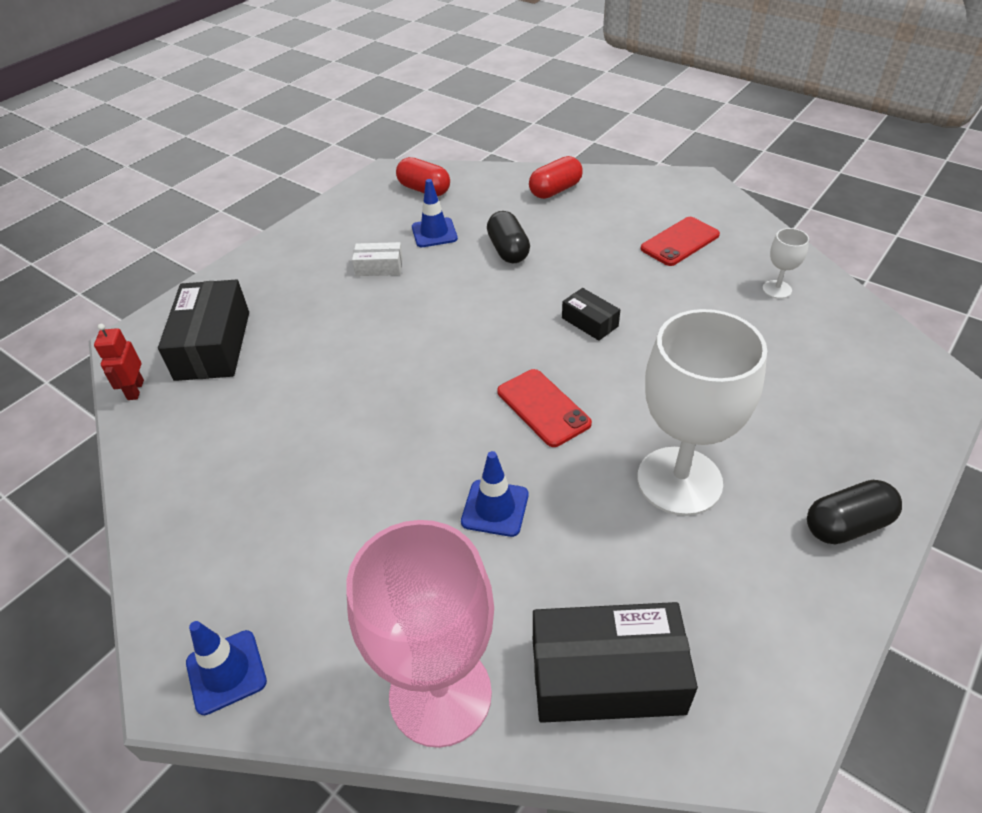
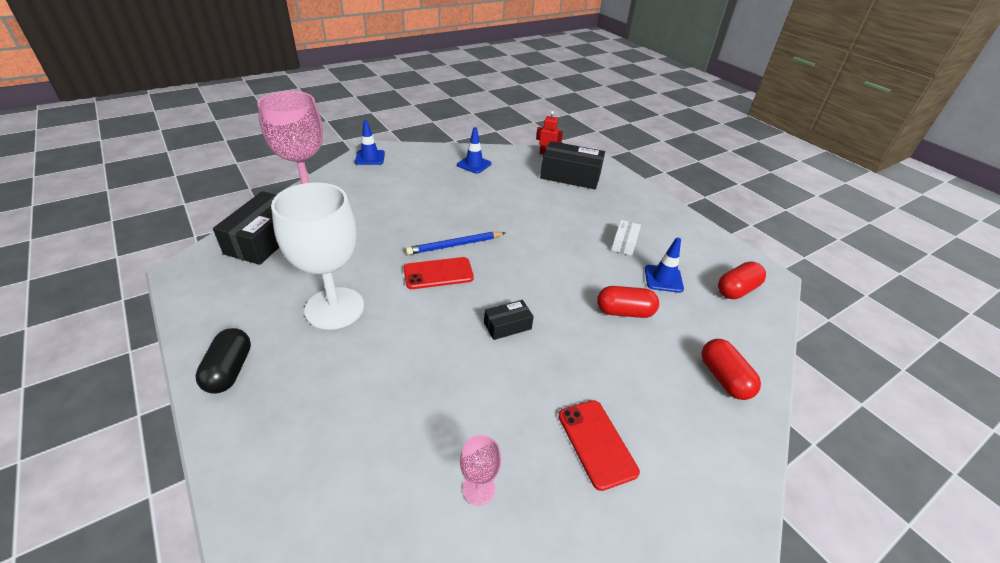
camera: 105 degrees right, 5 degrees down
(472, 413) = (455, 245): none -> blue pencil
(495, 508) = (382, 235): blue traffic cone -> blue traffic cone (474, 164)
(508, 250) = (624, 312): black capsule -> red capsule
(777, 289) = (478, 489): white goblet -> pink goblet

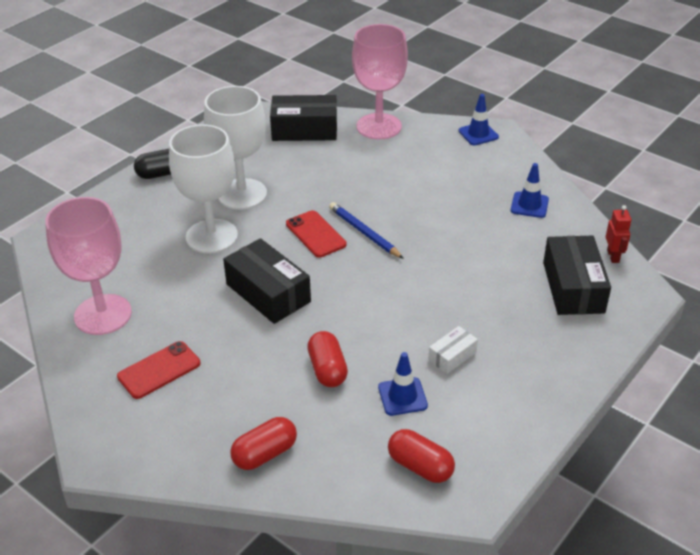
camera: 75 degrees right, 0 degrees up
(391, 349) = (211, 236): none -> white goblet
(478, 489) = (103, 314): pink goblet -> pink goblet, size x2.36
(507, 326) = (268, 293): black box -> black box, size x1.95
(624, 243) = (452, 356): white box -> white box turned 45 degrees counterclockwise

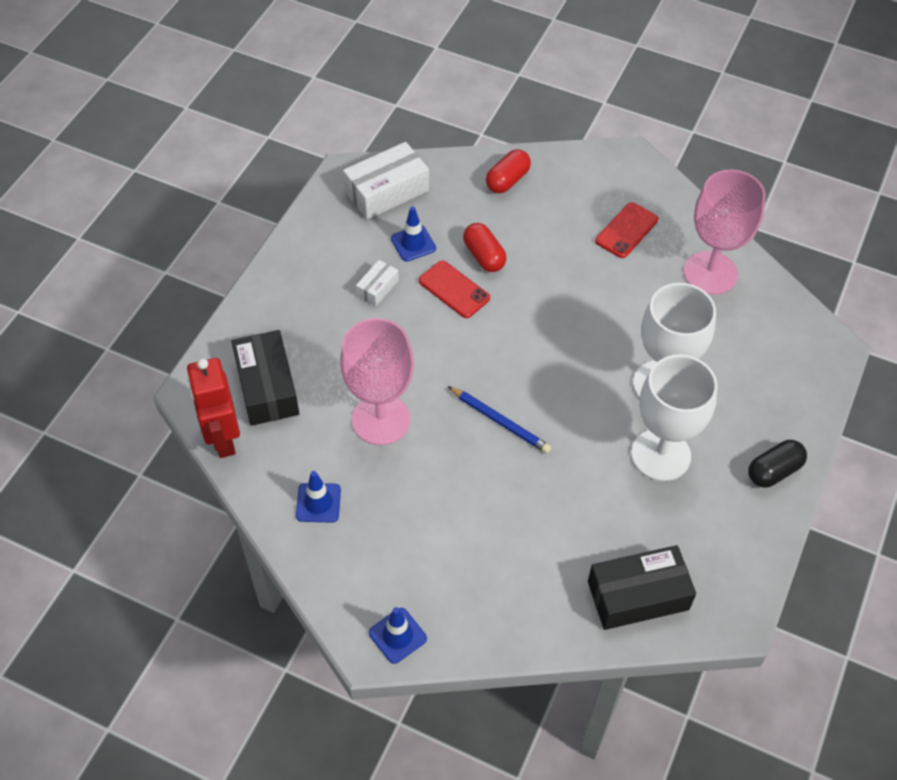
camera: 165 degrees right, 15 degrees up
(268, 293) = (569, 324): black box -> none
(315, 234) = (552, 409): red phone -> red phone (454, 289)
(379, 126) = (539, 624): pink goblet -> pink goblet (381, 419)
(420, 466) = (387, 191): red capsule -> white box
(613, 256) = (222, 438): red robot -> red robot, size x1.94

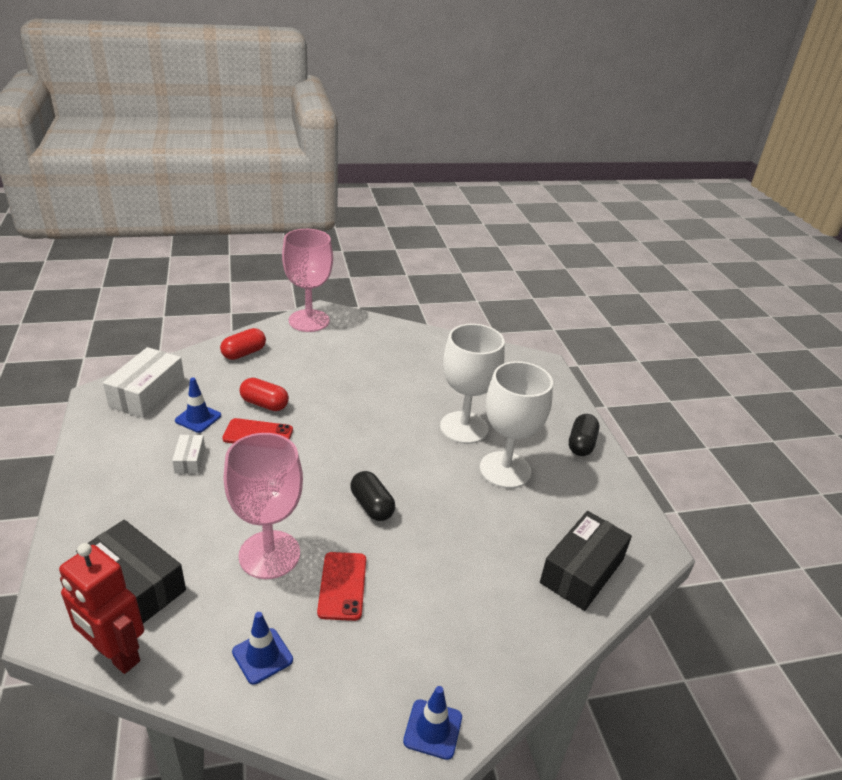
camera: 40 degrees left, 20 degrees down
(500, 421) = (372, 506): blue pencil -> black capsule
(507, 180) = (244, 353): red capsule -> red capsule turned 45 degrees clockwise
(626, 230) = (356, 351): red phone -> red phone (342, 586)
(710, 273) = (432, 353): pink goblet -> pink goblet (309, 321)

